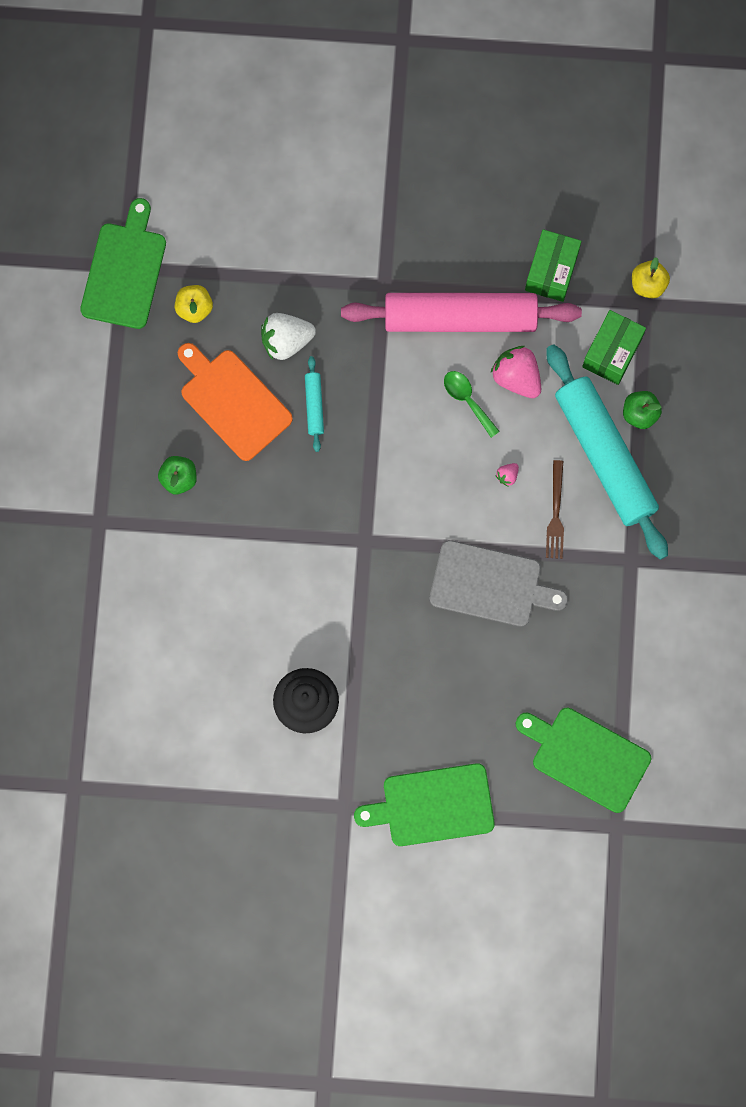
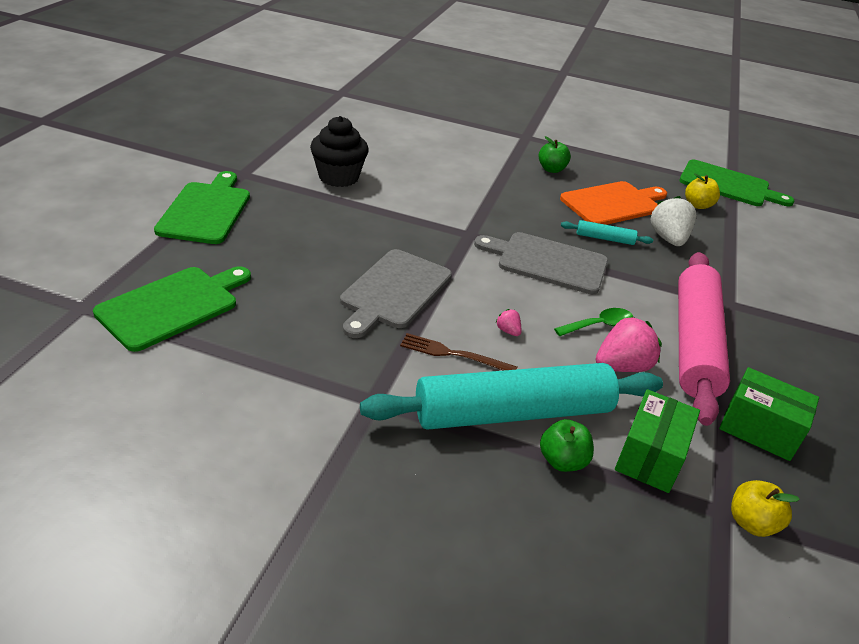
camera: 100 degrees right, 40 degrees down
(383, 457) = (547, 262): none -> grey cutting board
(612, 352) = (650, 456): green box -> green box turned 75 degrees clockwise

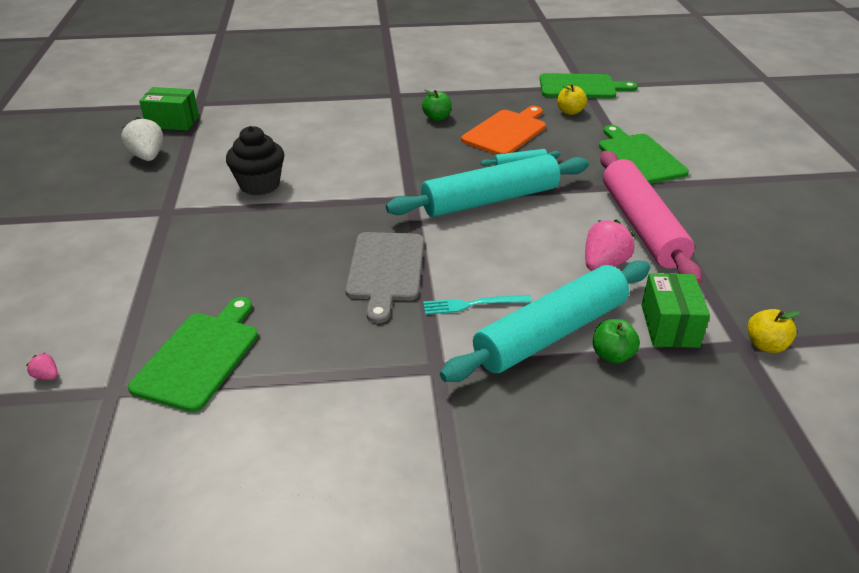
camera: 20 degrees left, 0 degrees up
(206, 210) = (159, 258): green cutting board -> green cutting board (639, 157)
(453, 354) = (472, 304): brown fork -> turquoise fork
(508, 331) = (500, 269): pink strawberry -> pink strawberry (47, 376)
(547, 262) = (490, 200): grey cutting board -> turquoise rolling pin
(599, 325) = (565, 238): green spoon -> none
(668, 239) = (567, 147): white strawberry -> white strawberry (148, 156)
(759, 429) = (727, 275): green box -> green box (173, 122)

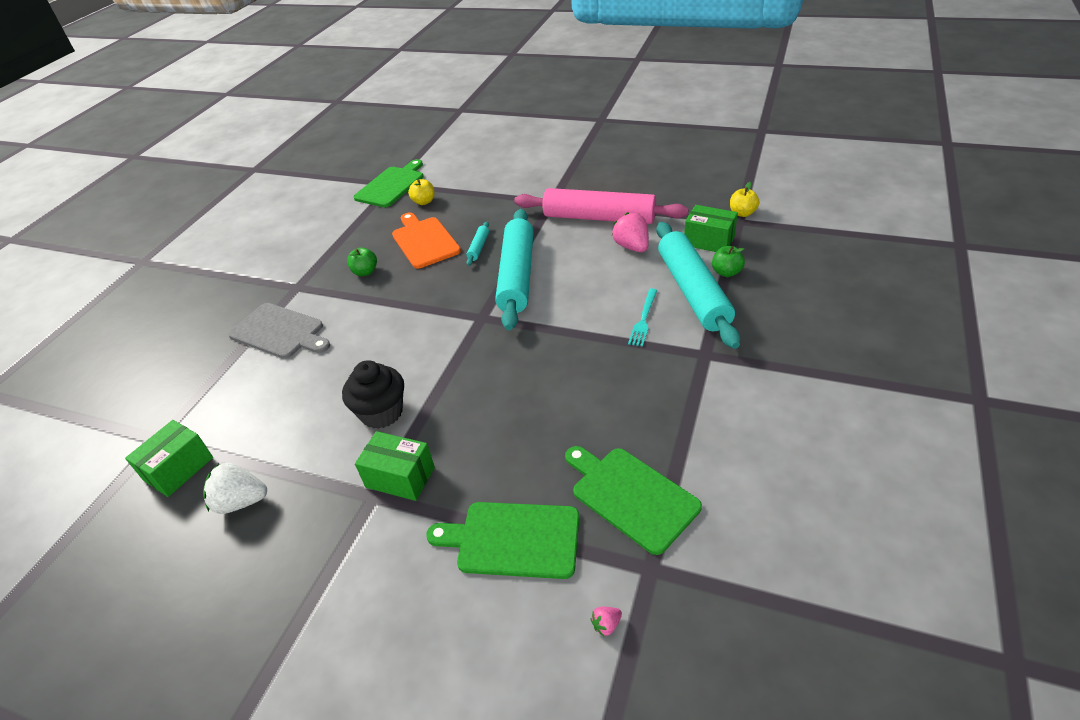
camera: 60 degrees left, 5 degrees up
(189, 217) = (400, 477): none -> green box
(385, 270) = (574, 355): grey cutting board -> grey cutting board (280, 332)
(639, 157) = (515, 192): green cutting board -> green cutting board (513, 539)

